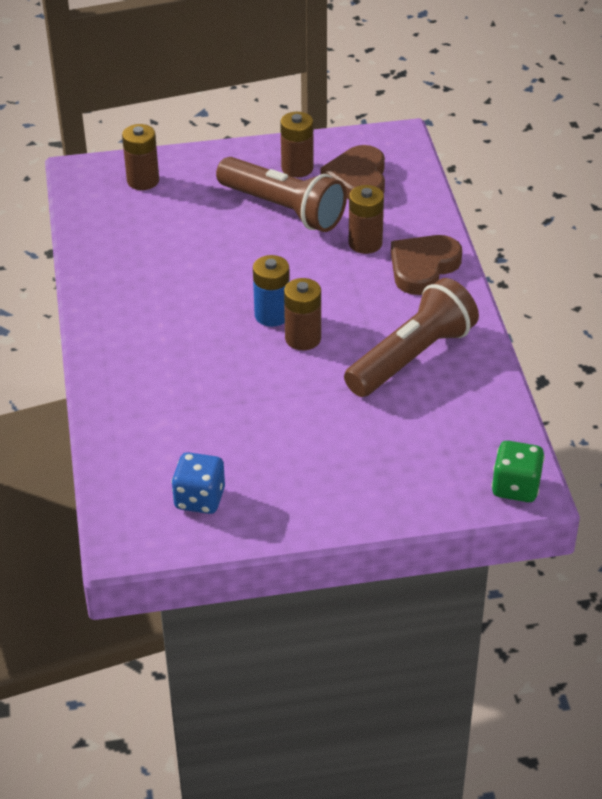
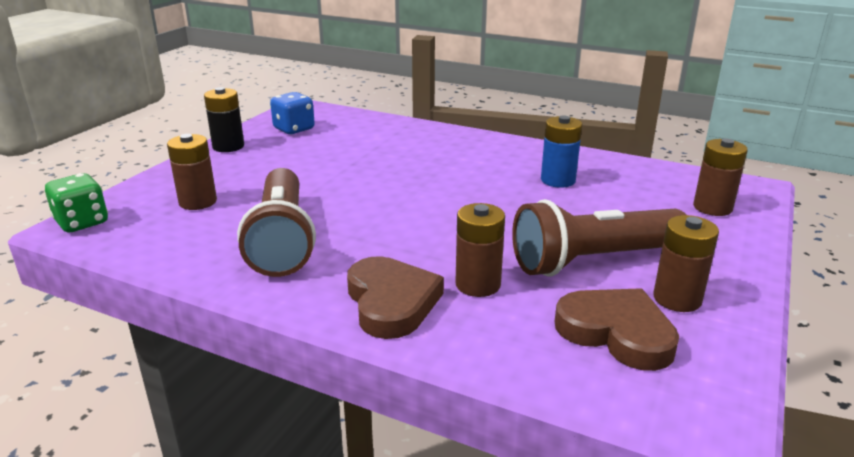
camera: 125 degrees right, 15 degrees down
(272, 315) = (431, 201): blue battery -> blue battery (558, 180)
(293, 516) = (228, 146): none -> black battery
(303, 338) = (383, 203): brown battery -> brown battery (198, 202)

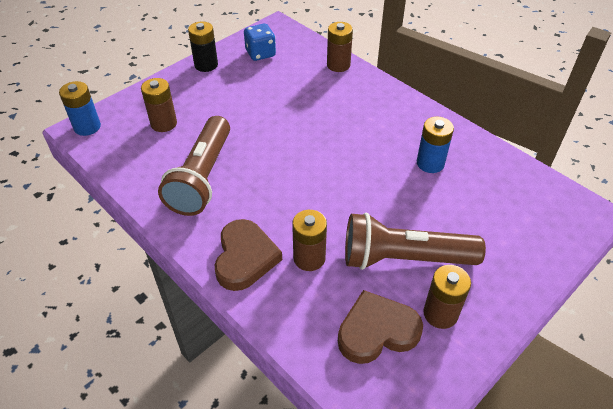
camera: 20 degrees right, 20 degrees up
(82, 222) = (87, 127): green dice -> blue battery
(616, 333) = (377, 331): brown heart -> brown heart turned 75 degrees counterclockwise
(712, 207) = (536, 227): brown battery -> brown battery (338, 65)

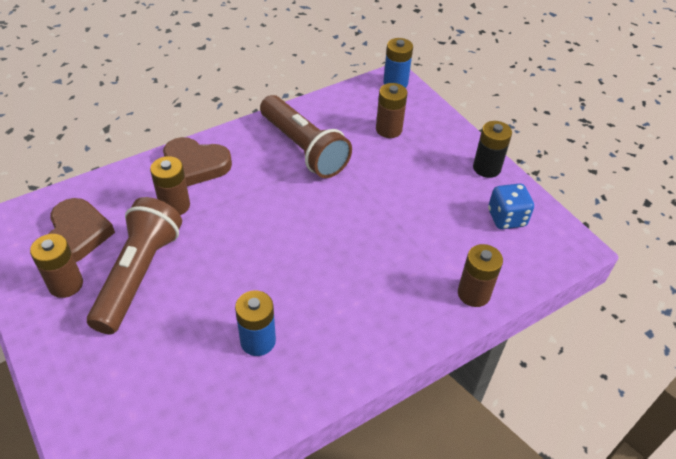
camera: 100 degrees right, 0 degrees up
(202, 177) = (303, 148): brown flashlight -> brown flashlight turned 150 degrees counterclockwise

